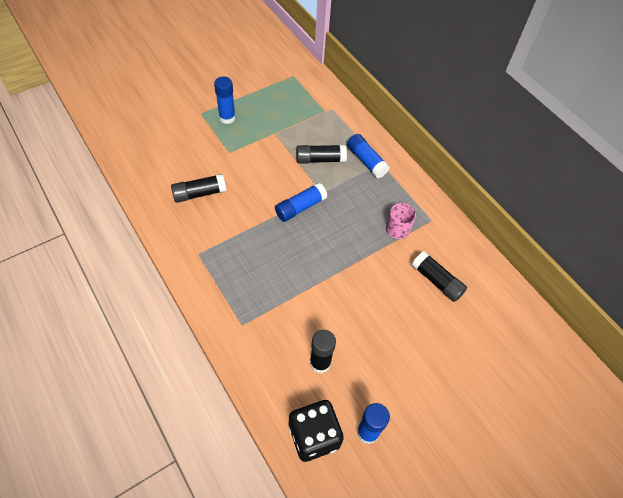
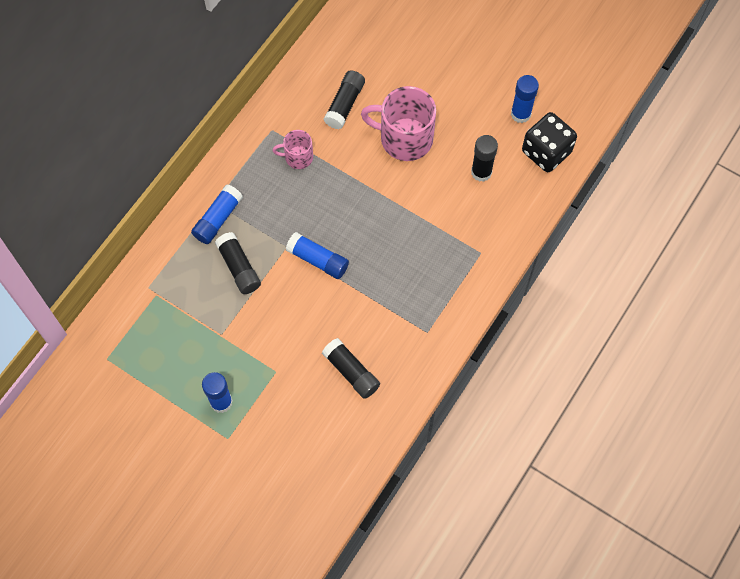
camera: 110 degrees left, 10 degrees up
(383, 314) = (405, 138): none -> pink mug

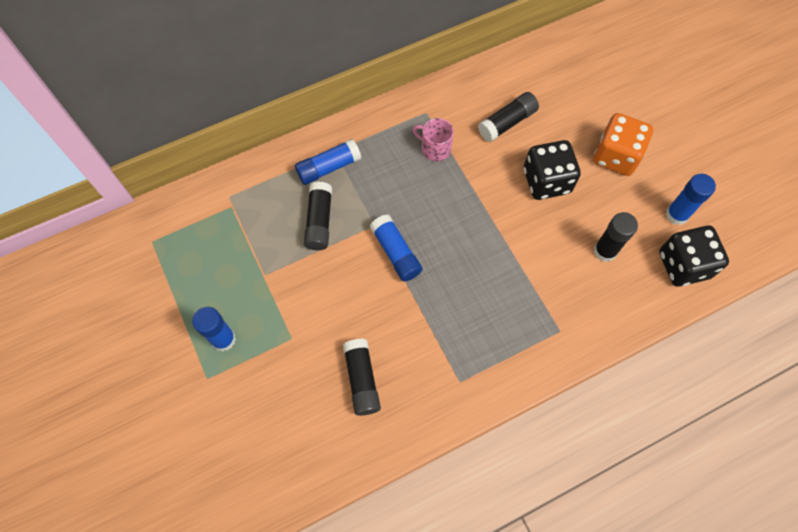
camera: 30 degrees right, 0 degrees up
(405, 138) = (546, 181): pink mug -> black dice
(448, 89) = (616, 156): none -> orange dice

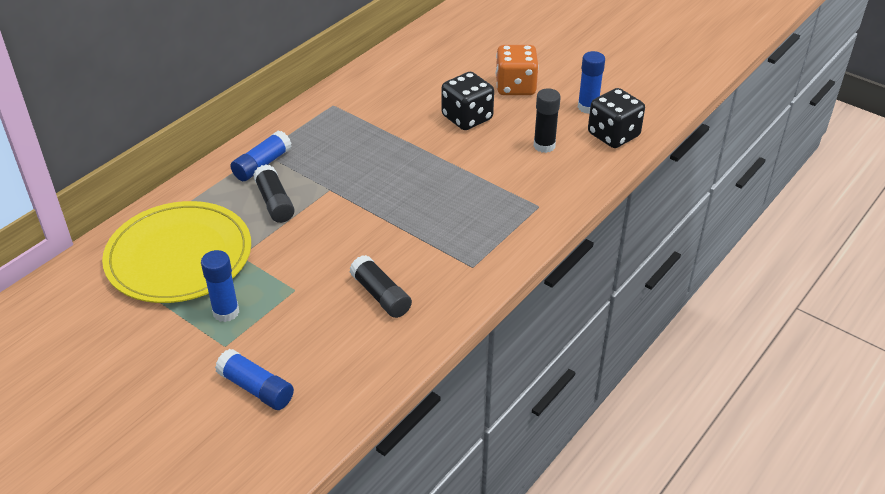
camera: 25 degrees left, 25 degrees down
(212, 254) = (179, 256): none -> yellow plate
(396, 252) = (361, 201): blue glue stick -> blue glue stick (256, 388)
(435, 148) = (355, 125): pink mug -> none
(507, 122) = (410, 92): black glue stick -> none

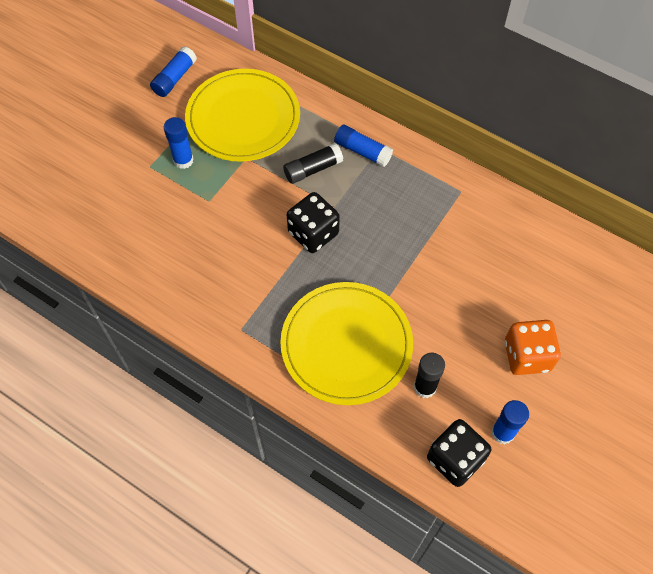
camera: 85 degrees right, 20 degrees up
(256, 388) = (108, 193): blue glue stick -> blue glue stick (174, 78)
(381, 295) = (203, 262): black glue stick -> none
(467, 118) = (461, 311): black dice -> black dice (313, 233)
(496, 191) = (346, 344): none -> yellow plate

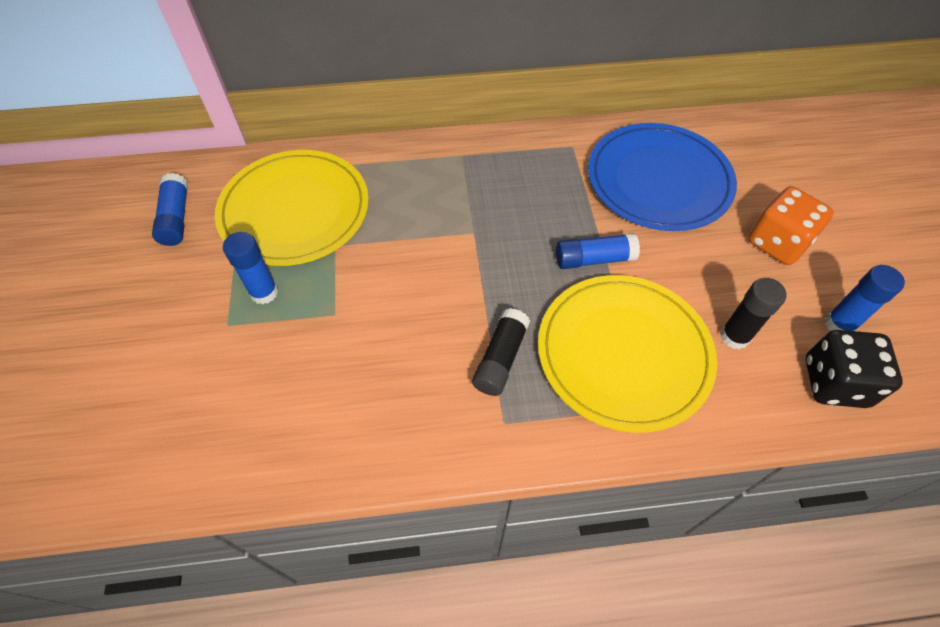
camera: 40 degrees left, 5 degrees down
(313, 169) = (417, 212): black glue stick -> black glue stick (500, 358)
(313, 233) = (479, 270): black dice -> none
(362, 151) = (449, 167): blue glue stick -> blue glue stick (594, 259)
(494, 256) = (658, 180): none -> blue plate

